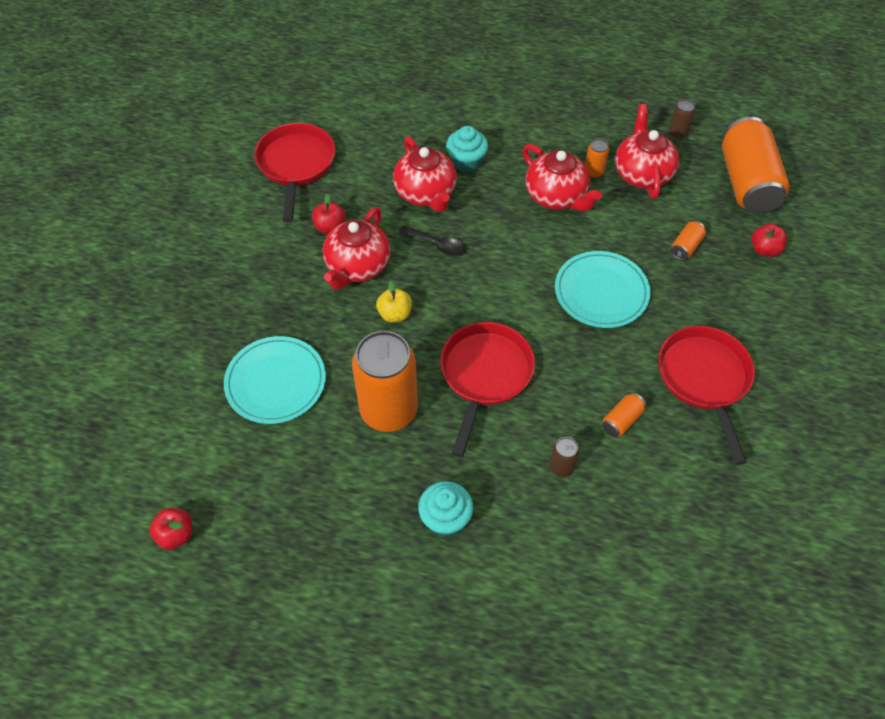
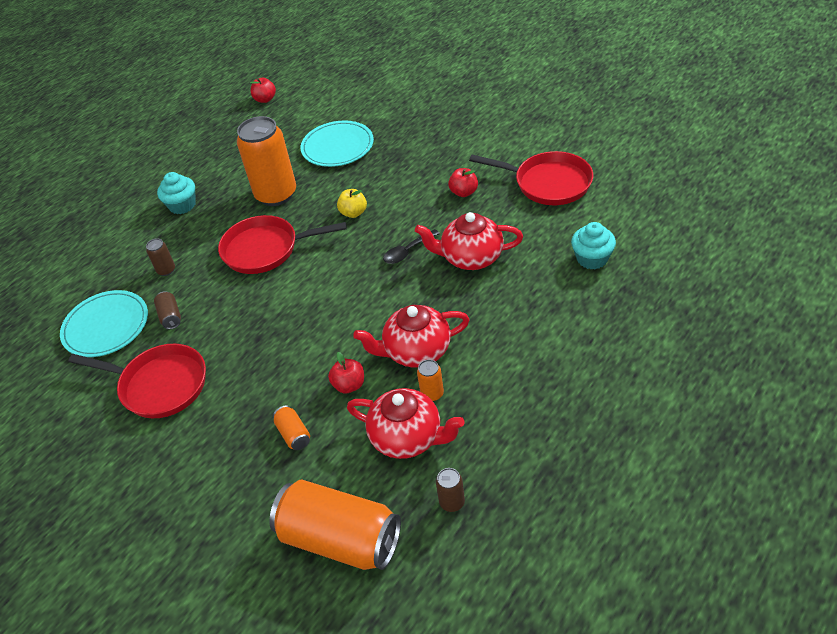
camera: 120 degrees right, 10 degrees down
(357, 267) = (413, 201): red teapot -> none
(466, 162) = (498, 296): turquoise cupcake -> turquoise cupcake (592, 258)
(484, 375) = (266, 249): red pan -> red pan turned 135 degrees clockwise
(601, 292) = (289, 346): turquoise plate -> turquoise plate (106, 326)
(622, 420) = (170, 316): orange can -> brown can
(764, 250) = (246, 505): red apple -> red apple (349, 385)

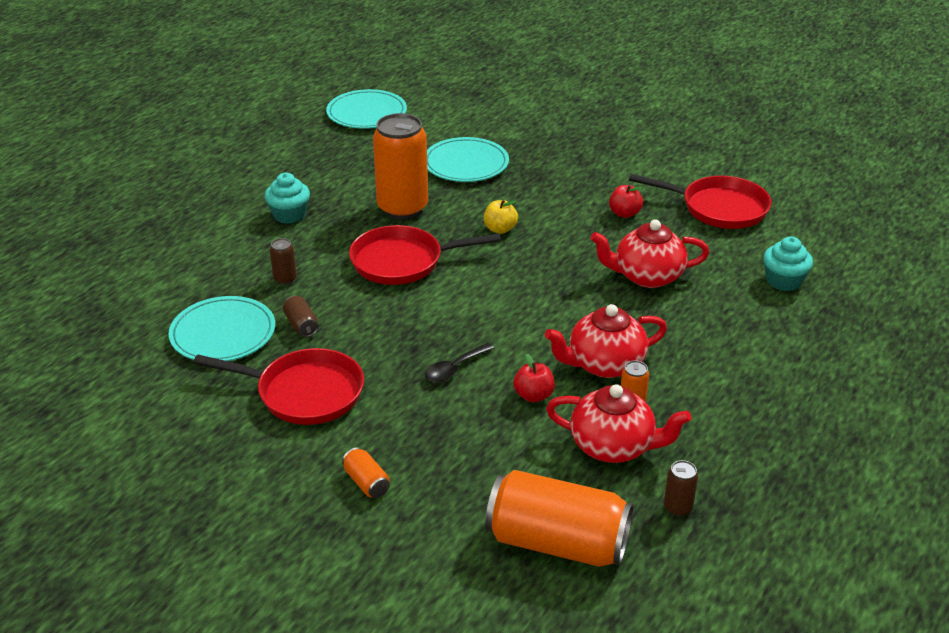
camera: 10 degrees left, 10 degrees down
(265, 99) = (367, 113): red apple -> turquoise plate
(294, 434) = (479, 442): orange can -> orange can (366, 482)
(408, 251) = (572, 268): black spoon -> black spoon (455, 368)

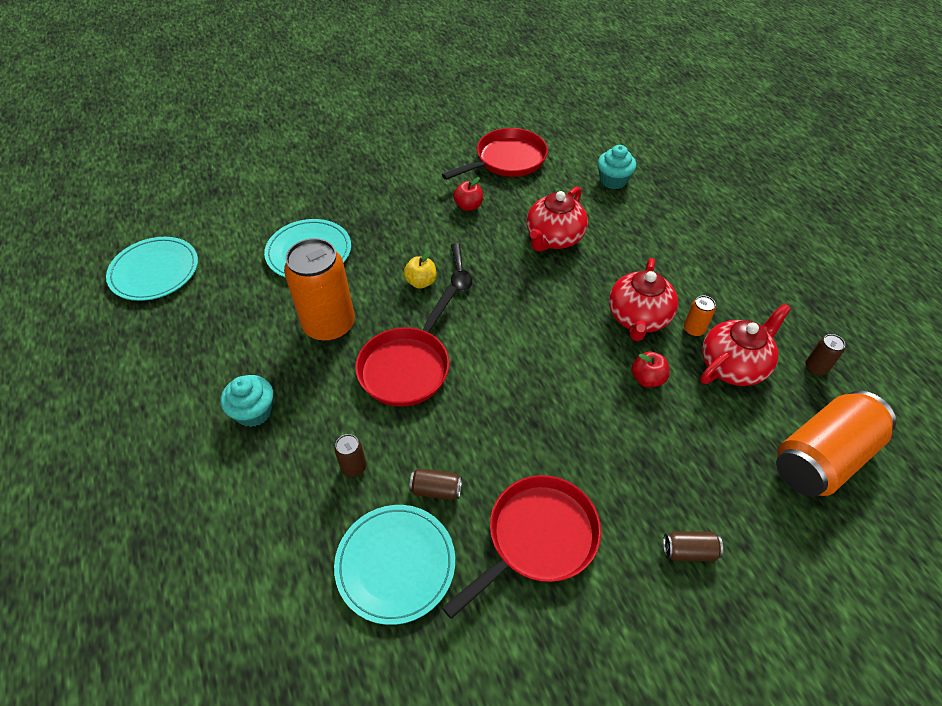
camera: 55 degrees left, 15 degrees up
(366, 482) = (689, 551): orange can -> brown can
(455, 368) = (580, 409): black spoon -> black spoon (459, 273)

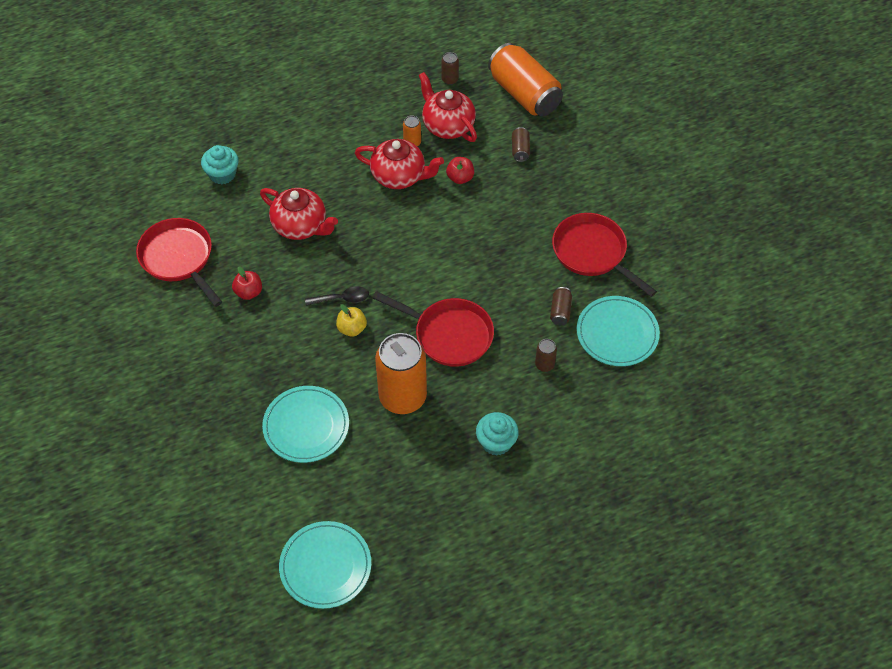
camera: 90 degrees left, 5 degrees up
(689, 551) = (595, 174): brown can -> brown can (520, 150)

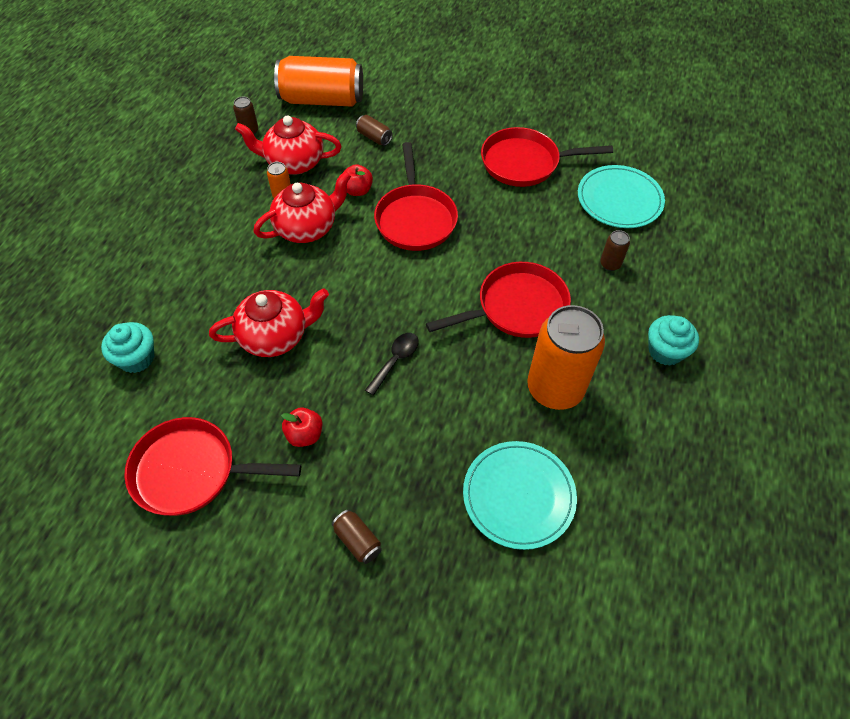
camera: 50 degrees left, 0 degrees up
(325, 566) = (710, 598): turquoise plate -> none
(352, 328) = (438, 376): yellow apple -> none
(469, 226) = (415, 218): none -> red pan
(560, 311) = (564, 219): brown can -> brown can (357, 540)

